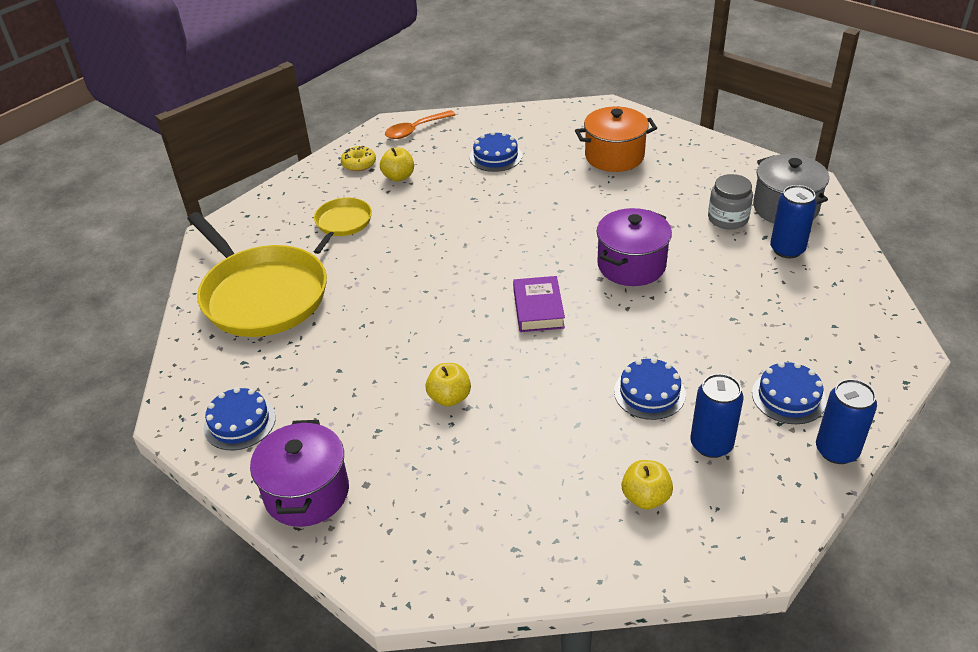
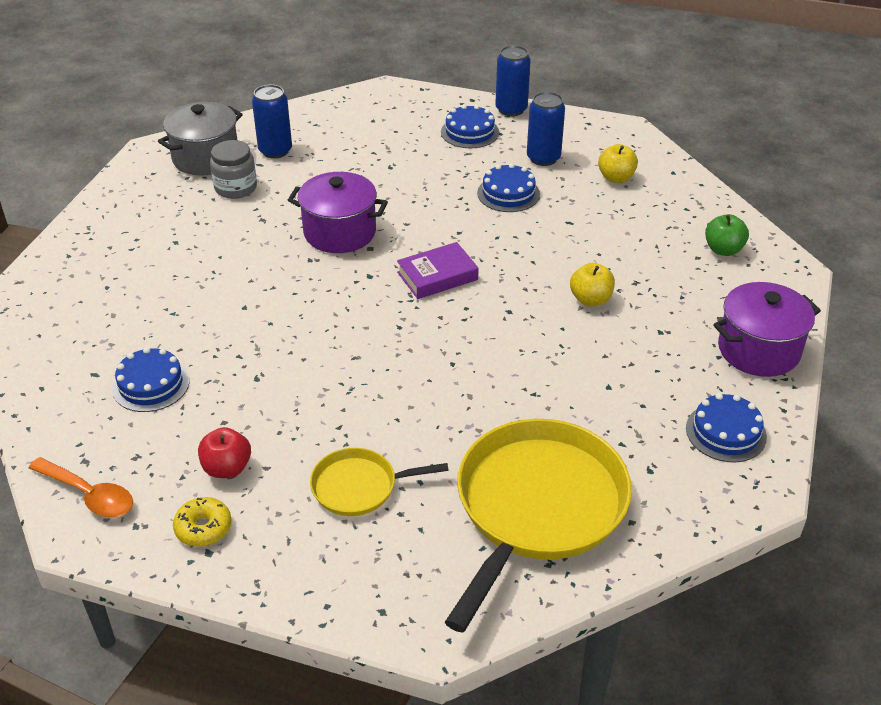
camera: 115 degrees left, 0 degrees up
(398, 177) = (227, 468): yellow apple -> red apple
(464, 539) = (723, 250): none -> green apple
(614, 156) = (129, 282): orange pot -> none

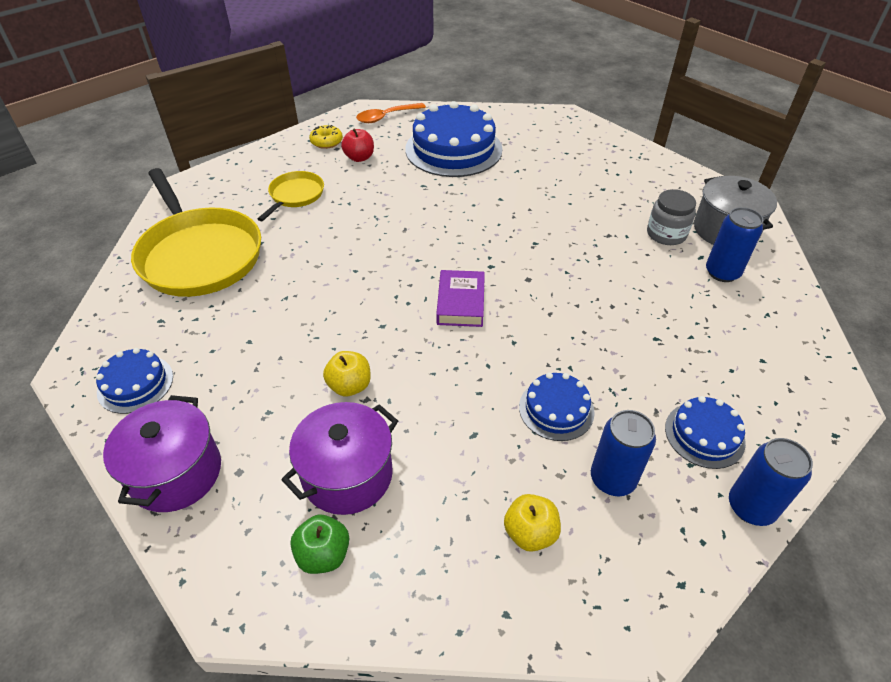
camera: 120 degrees right, 5 degrees up
(151, 384) = (453, 149): blue cake -> blue cake, size x1.95
(340, 232) = (562, 269): purple pot -> purple pot (347, 475)

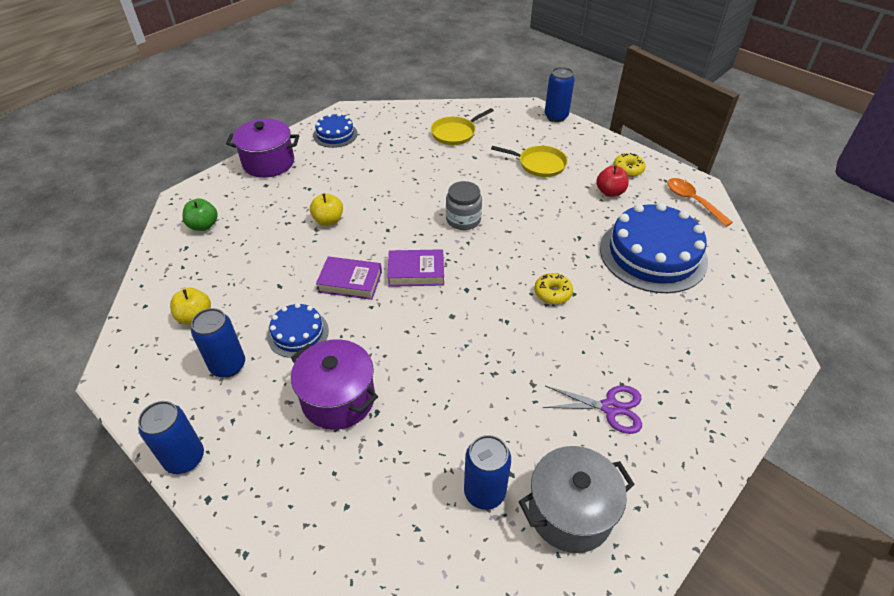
camera: 85 degrees right, 0 degrees up
(199, 255) = (455, 133): yellow pan -> yellow pan, size x0.50
(207, 173) = (556, 116): none -> blue can
(347, 475) = (255, 228): purple pot -> purple pot (338, 399)
(472, 361) = (350, 282): none -> purple book
(499, 211) = (552, 293): none -> yellow donut
(627, 198) = (610, 407): none -> purple scissors
(666, 234) = (547, 441): grey jar -> grey jar (463, 219)
(704, 435) = (260, 435): blue cake -> none

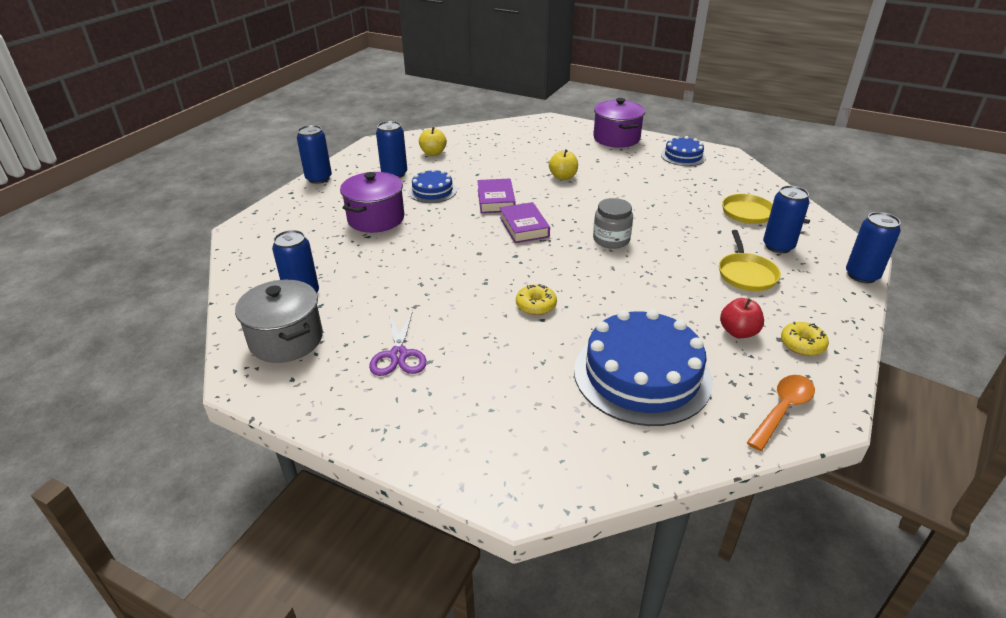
camera: 75 degrees right, 10 degrees down
(203, 226) = (524, 134): green apple -> none
(507, 137) = (778, 246): none -> blue can

